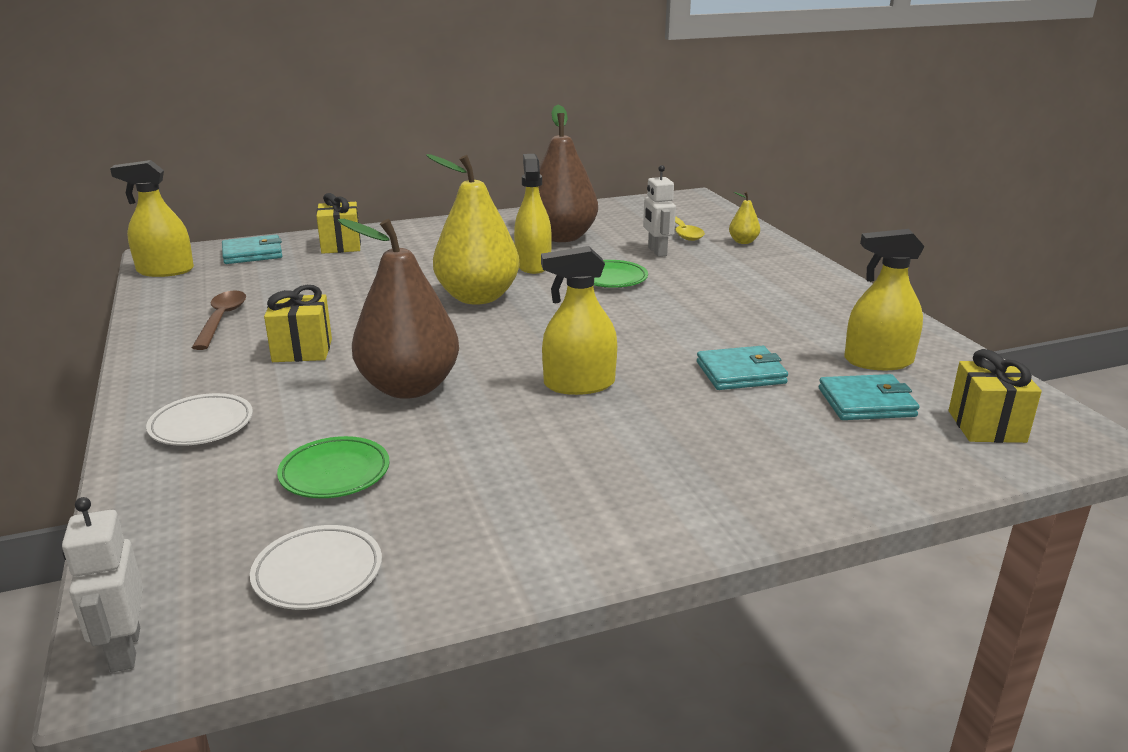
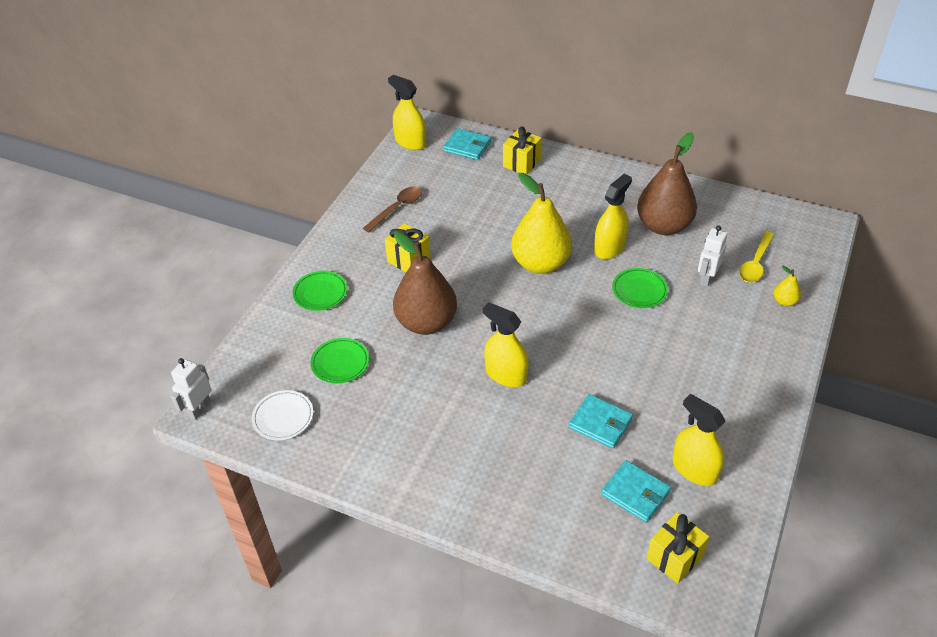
camera: 45 degrees right, 20 degrees up
(201, 425) = (320, 293): white plate -> green plate

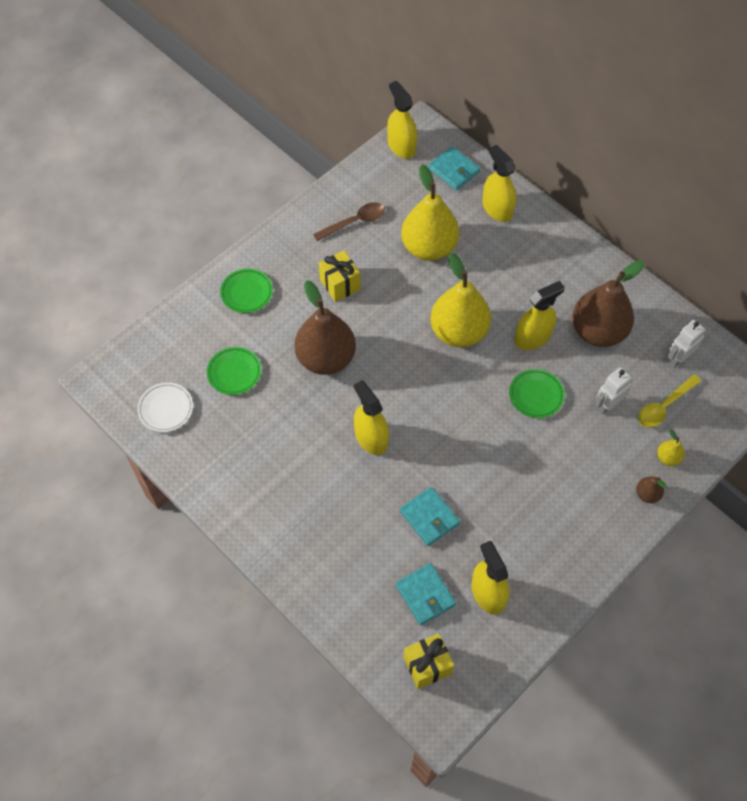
camera: 20 degrees right, 15 degrees up
(199, 409) = (101, 374): white robot -> white robot (678, 359)
(476, 208) = (429, 247): none -> yellow pear
(521, 163) = (497, 209): yellow gift -> yellow spray bottle
(785, 336) = (647, 494): none -> brown pear

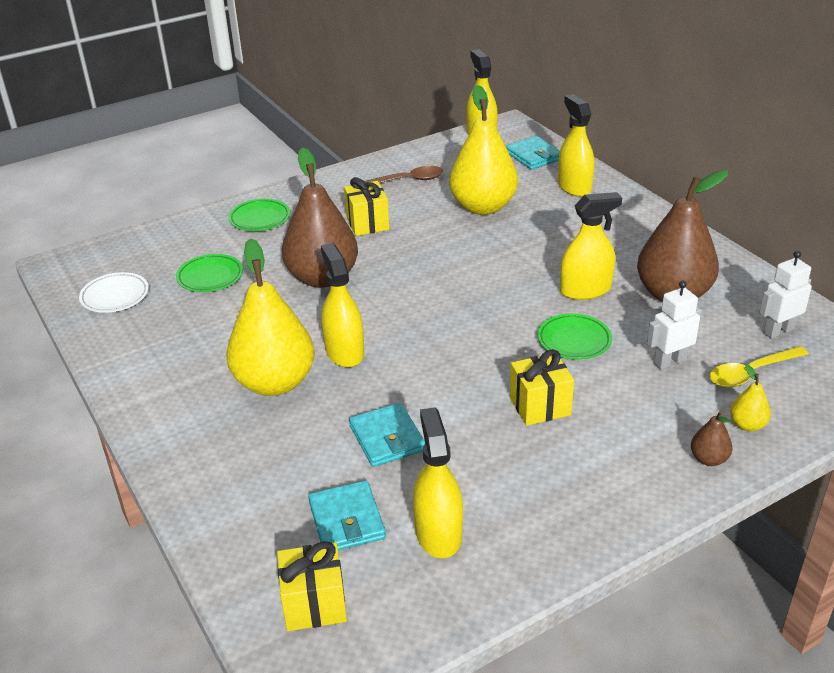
camera: 15 degrees right, 25 degrees down
(458, 332) = (493, 275): yellow pear -> yellow pear (275, 383)
(526, 466) = (540, 406): none -> yellow gift

